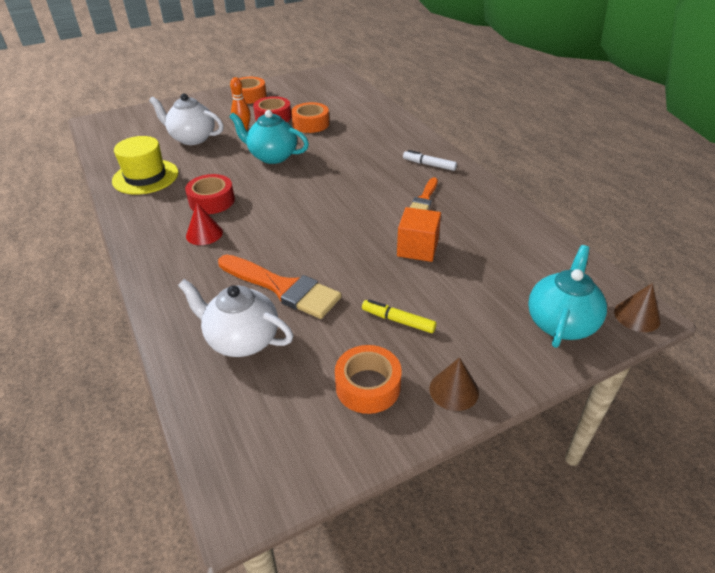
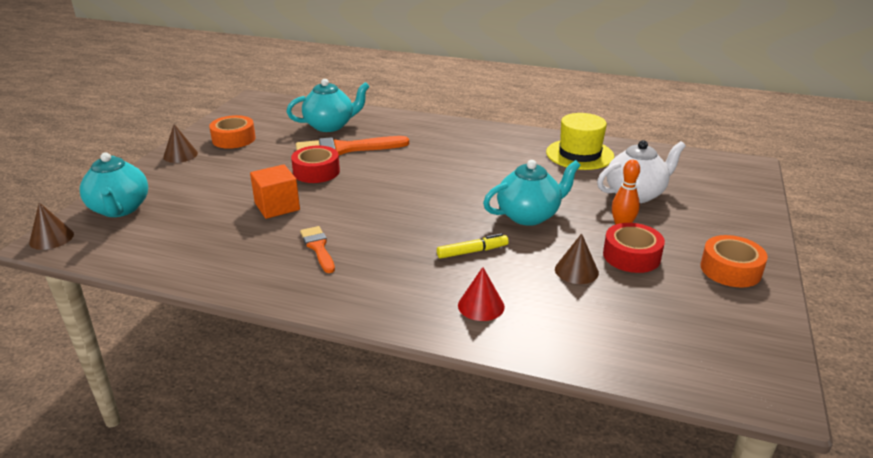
camera: 135 degrees right, 10 degrees down
(204, 234) = (451, 148): red cone -> red cone (481, 306)
(212, 201) = (492, 164): red tape -> red tape (316, 172)
(241, 340) = (330, 126): white teapot -> turquoise teapot
(310, 124) = (576, 271): orange tape -> brown cone
(398, 320) = (245, 166): yellow marker -> yellow marker (472, 252)
(429, 165) = (359, 288): white marker -> none

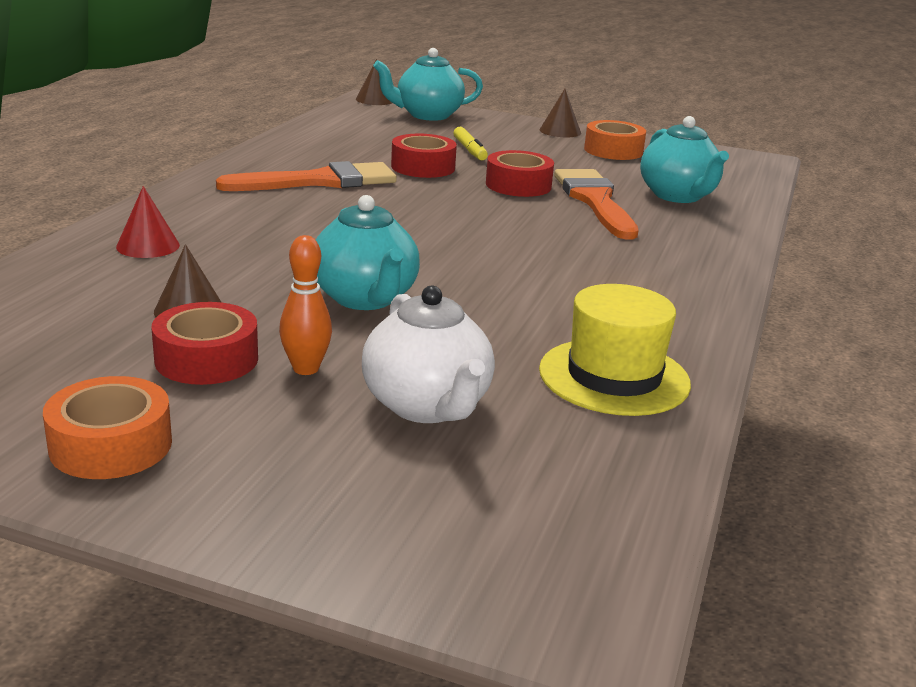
camera: 90 degrees right, 5 degrees down
(277, 206) = (423, 167): orange cube -> red tape
(318, 247) = (319, 181): orange brush -> orange brush, size x1.79
(472, 252) = (274, 252): yellow marker -> yellow marker (469, 150)

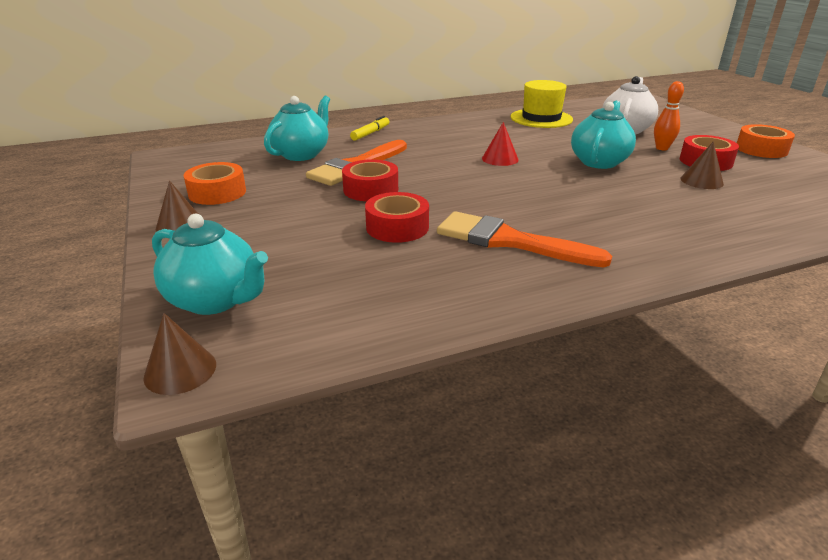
camera: 130 degrees left, 5 degrees up
(148, 246) = (707, 225): red cone -> red cone (500, 159)
(469, 150) = (316, 231): yellow marker -> yellow marker (370, 133)

